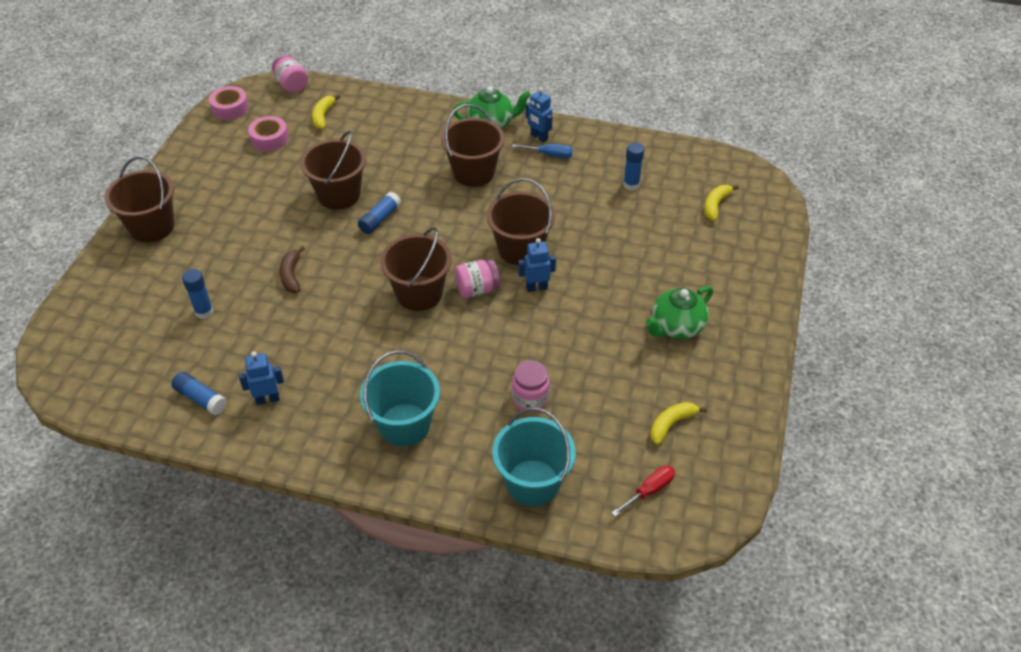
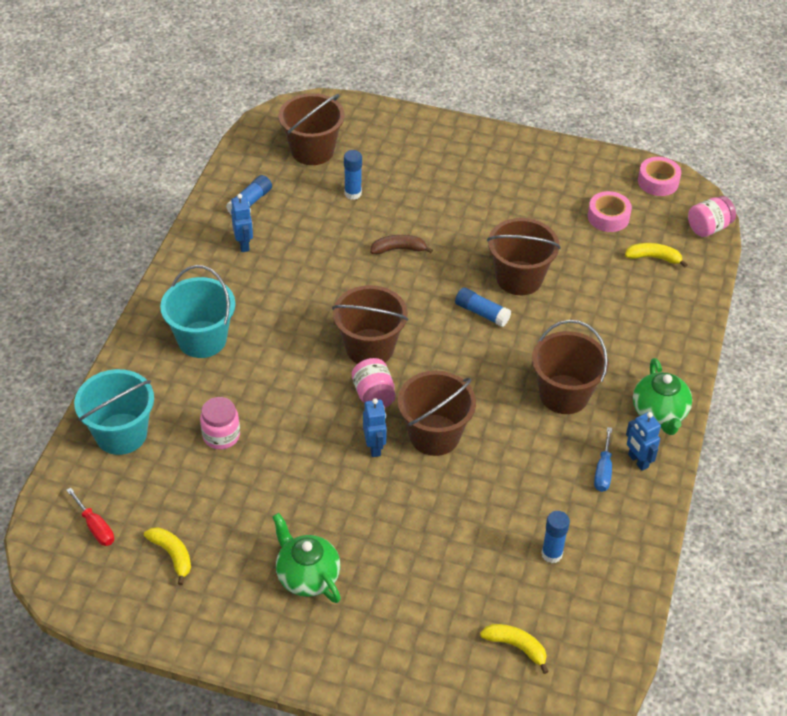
camera: 90 degrees right, 0 degrees up
(152, 227) = (466, 146): brown bucket -> brown bucket (312, 150)
(539, 137) = (638, 461): blue robot -> blue robot turned 75 degrees counterclockwise

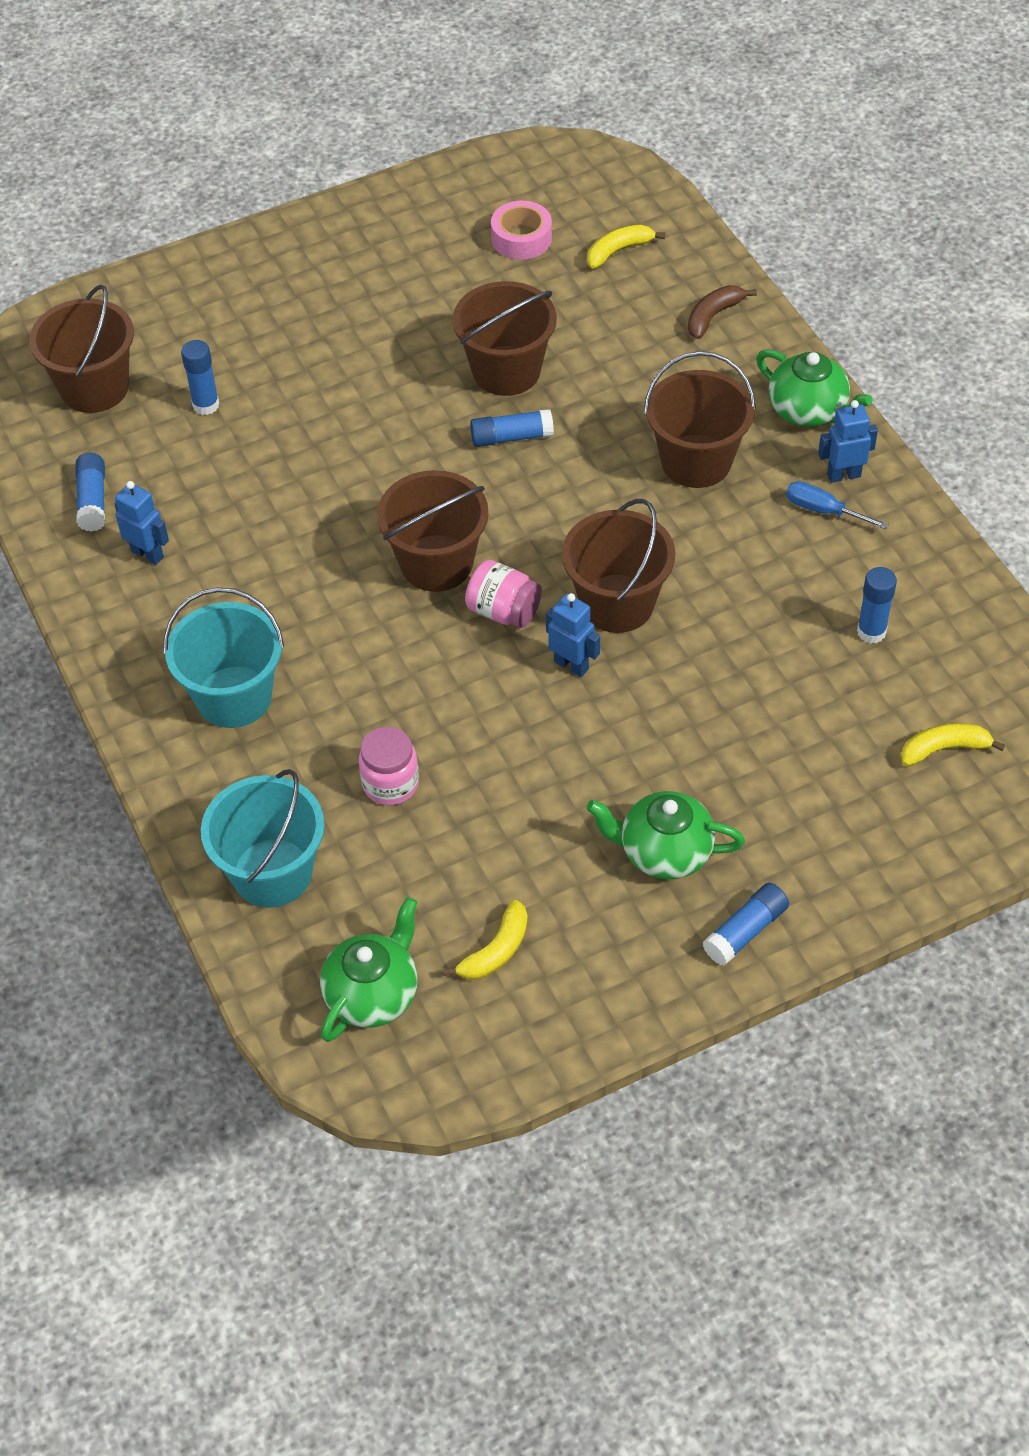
camera: 40 degrees left, 5 degrees up
(95, 527) = (373, 994): red screwdriver -> green teapot
(172, 555) = (496, 951): yellow banana -> yellow banana turned 120 degrees clockwise
(298, 649) = (745, 931): none -> blue glue stick
(398, 249) = (336, 432): brown banana -> brown banana (713, 316)
(603, 471) = (823, 510): blue screwdriver -> blue screwdriver turned 150 degrees clockwise
(638, 461) = (843, 475): blue robot -> blue robot turned 150 degrees clockwise
(658, 181) = (528, 164): pink tape -> none
(708, 228) = (636, 180): pink jar -> none

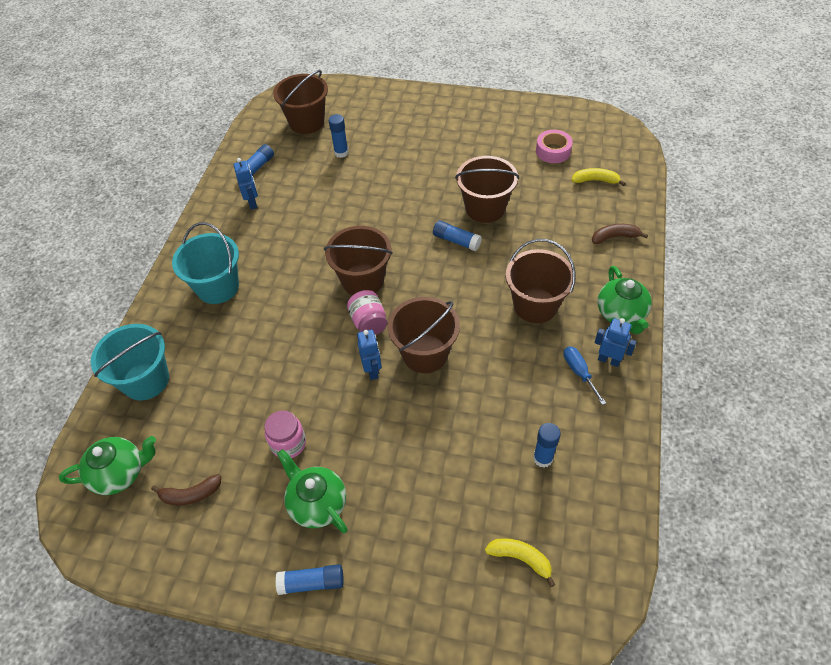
camera: 40 degrees right, 0 degrees up
(390, 784) = (235, 373): pink jar -> pink jar (288, 443)
(496, 951) = (191, 494): yellow banana -> brown banana

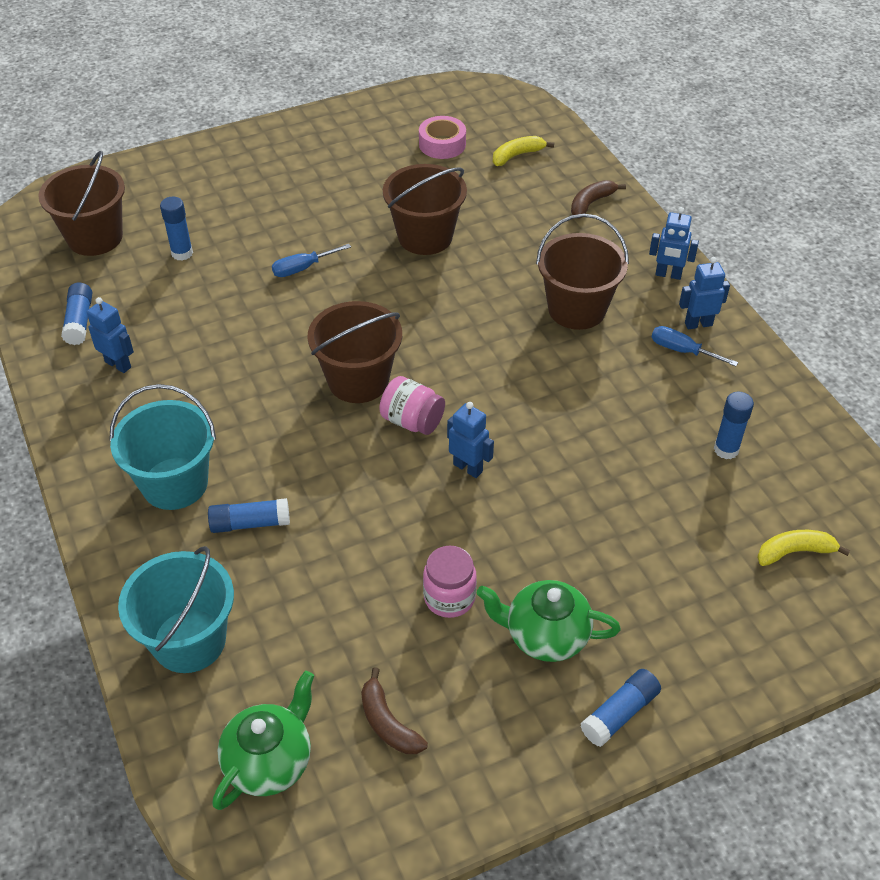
camera: 40 degrees left, 5 degrees down
(191, 494) = (388, 723): brown banana -> brown banana turned 105 degrees clockwise
(396, 194) = (302, 268): none -> blue screwdriver
(425, 353) = (509, 418): brown bucket -> none
(456, 241) = (426, 286): blue glue stick -> blue glue stick (250, 523)
(621, 314) = (668, 275): green teapot -> blue robot

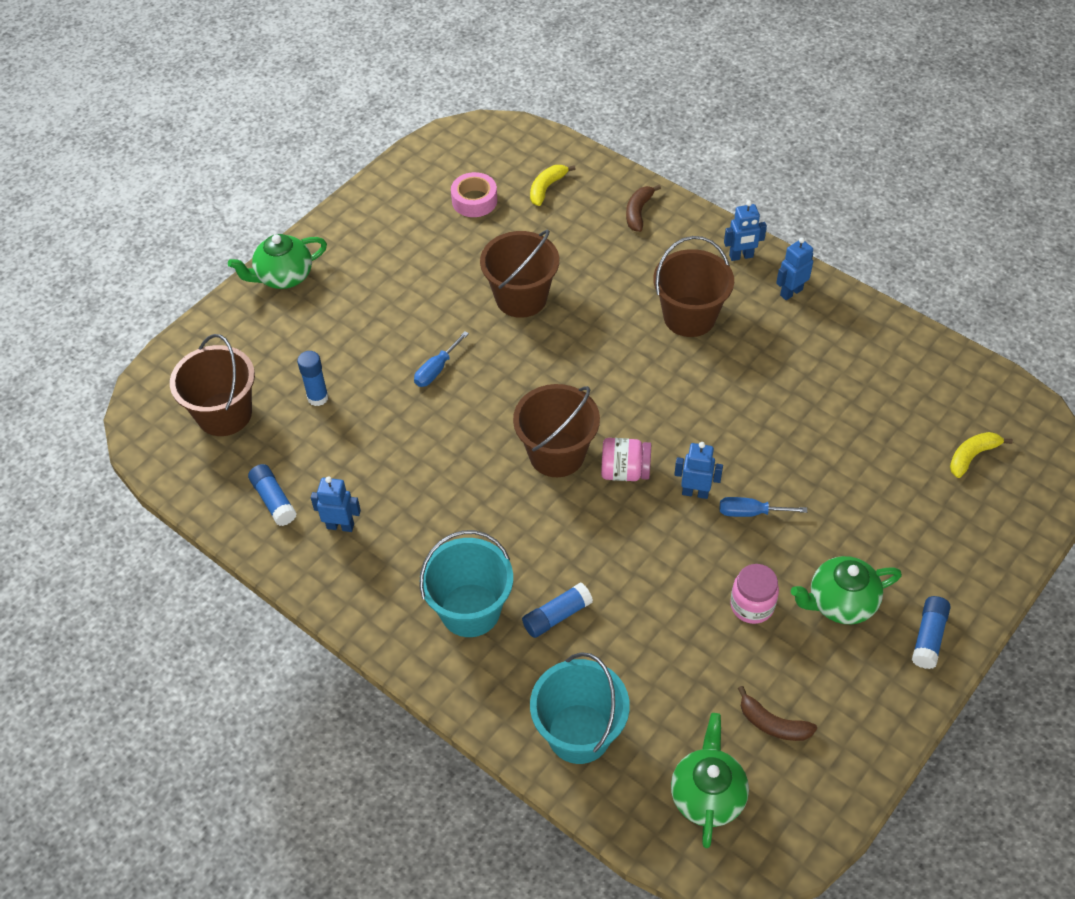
camera: 25 degrees left, 5 degrees up
(229, 149) = (283, 276): none -> green teapot
(682, 350) = (793, 321): blue screwdriver -> blue screwdriver (750, 512)
(726, 449) = (876, 393): blue glue stick -> none

